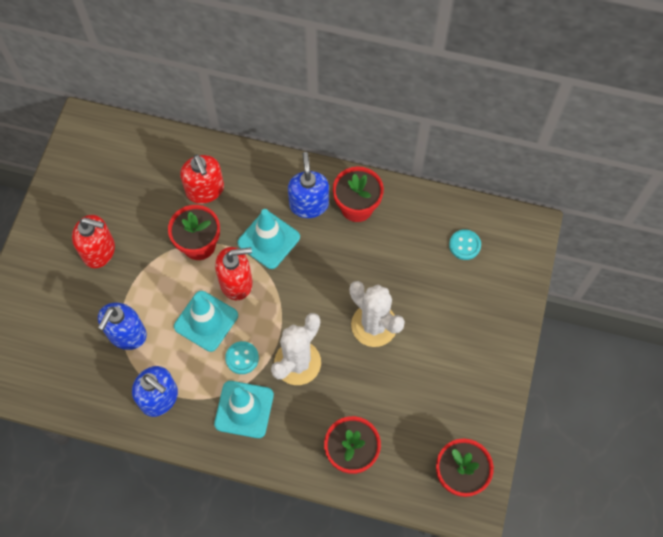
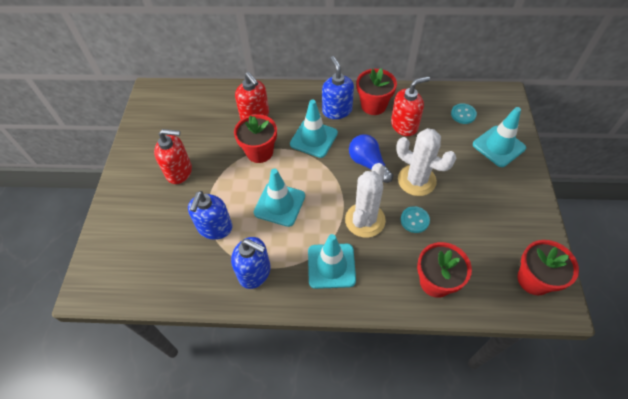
camera: 10 degrees left, 10 degrees down
(236, 282) = (297, 172): red soap dispenser -> red soap dispenser (404, 125)
(242, 358) = (317, 226): turquoise button -> turquoise button (414, 220)
(324, 290) = (368, 163): none -> blue light bulb
(490, 301) = (498, 146): none -> turquoise traffic cone

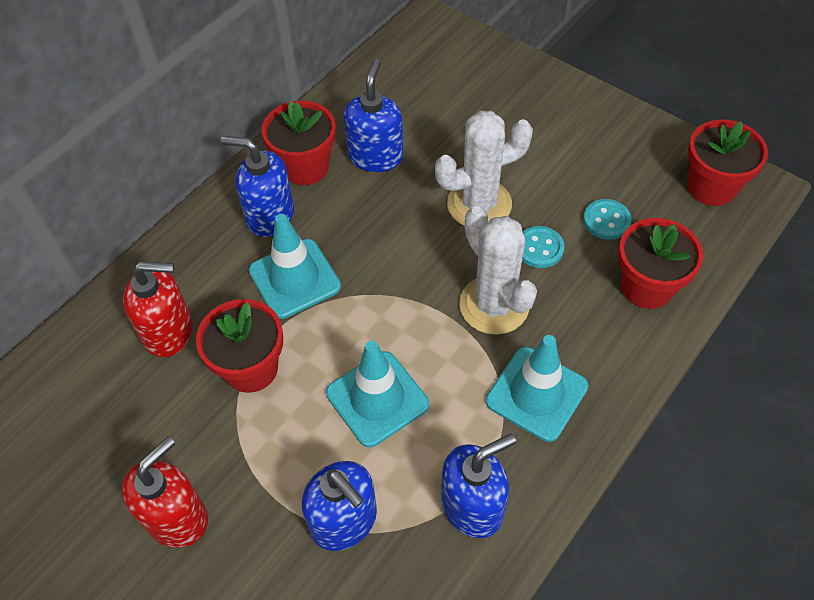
camera: 55 degrees left, 0 degrees up
(368, 163) = (403, 240): blue light bulb -> none
(404, 125) = (375, 156): red soap dispenser -> blue soap dispenser
(463, 114) = (418, 83): turquoise button -> turquoise button (606, 220)
(498, 146) = (501, 85): turquoise traffic cone -> none

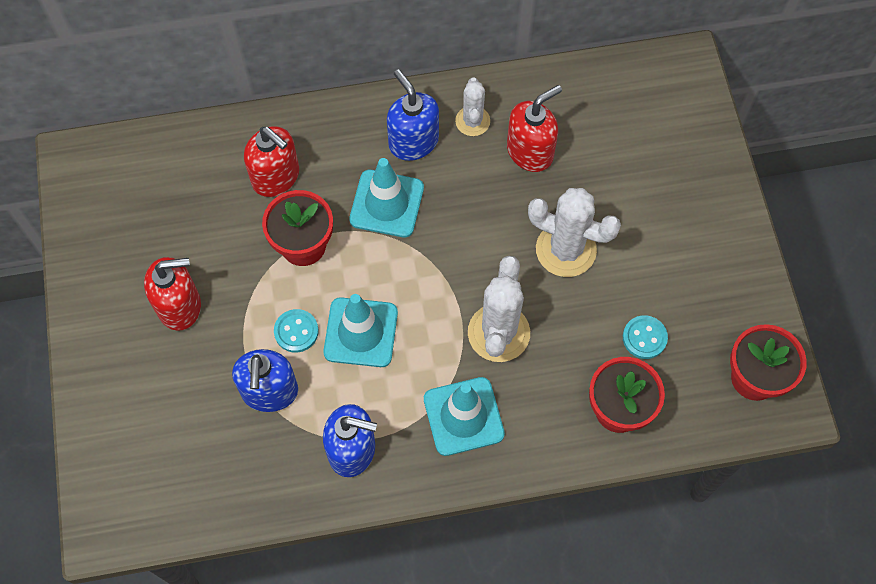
camera: 40 degrees right, 10 degrees up
(305, 167) = (472, 121): red flower pot -> white cactus
(375, 156) = (530, 151): blue soap dispenser -> red soap dispenser
(539, 248) = (573, 318): turquoise button -> turquoise button (296, 331)

